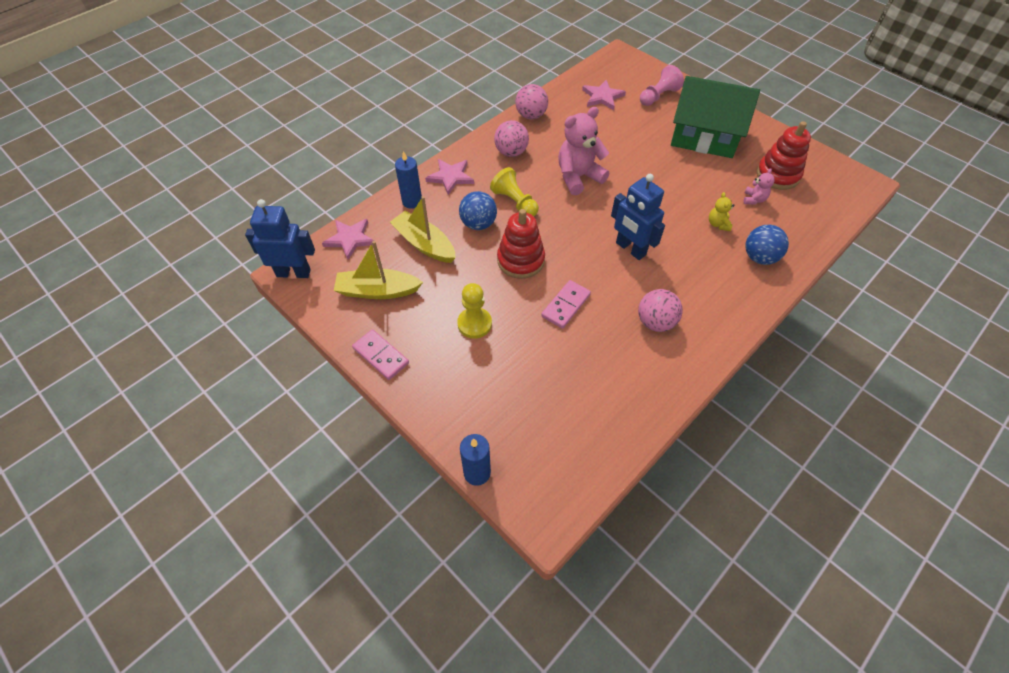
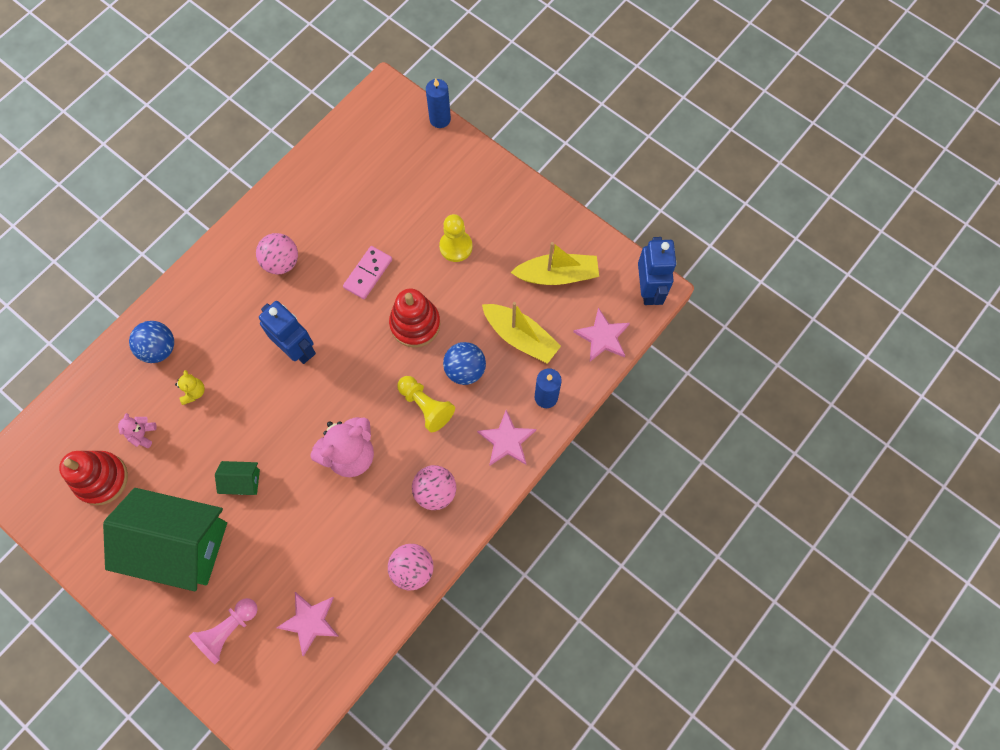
camera: 175 degrees right, 15 degrees up
(293, 273) = (648, 289): blue robot -> blue robot turned 90 degrees counterclockwise
(381, 356) = (538, 208): pink domino -> none
(663, 167) = (242, 481): none -> green house

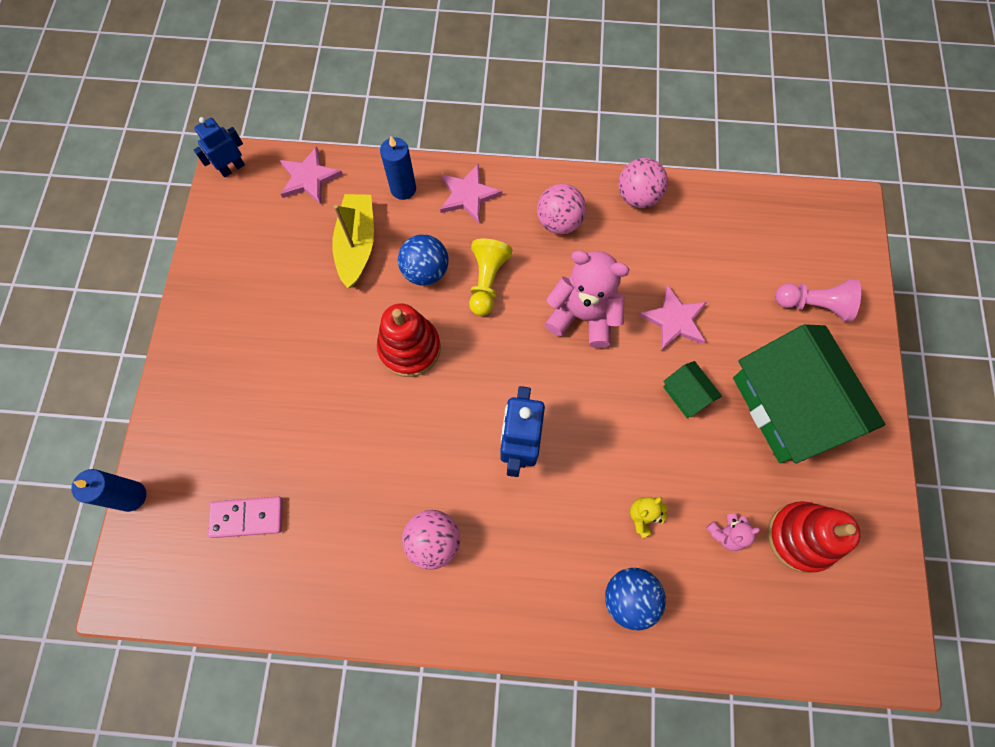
camera: 125 degrees left, 0 degrees up
(310, 622) = (747, 245): pink star -> pink star (674, 320)
(368, 273) = (384, 435): pink domino -> pink domino (247, 517)
(456, 247) = (294, 367): yellow pawn -> none
(557, 275) = (267, 253): yellow boat -> none
(648, 289) = (232, 168): blue robot -> blue robot, size x0.64

